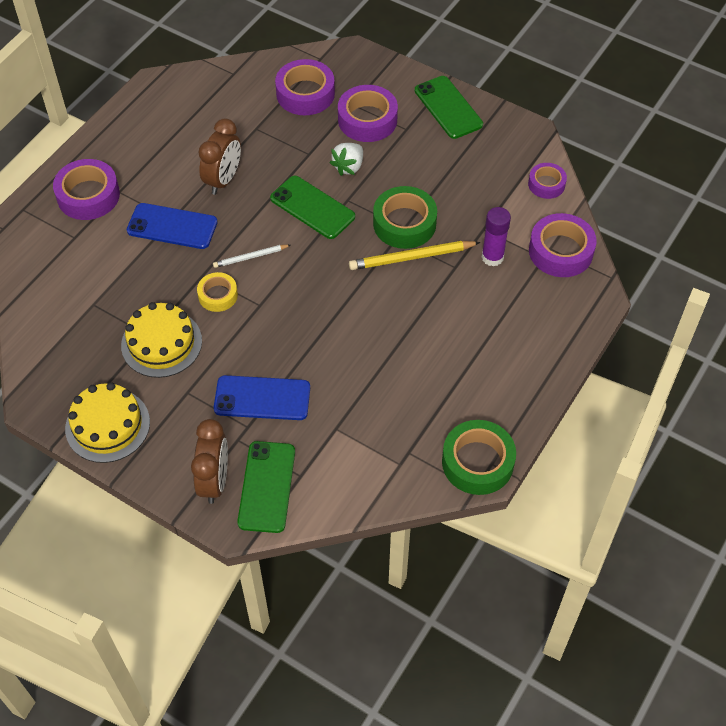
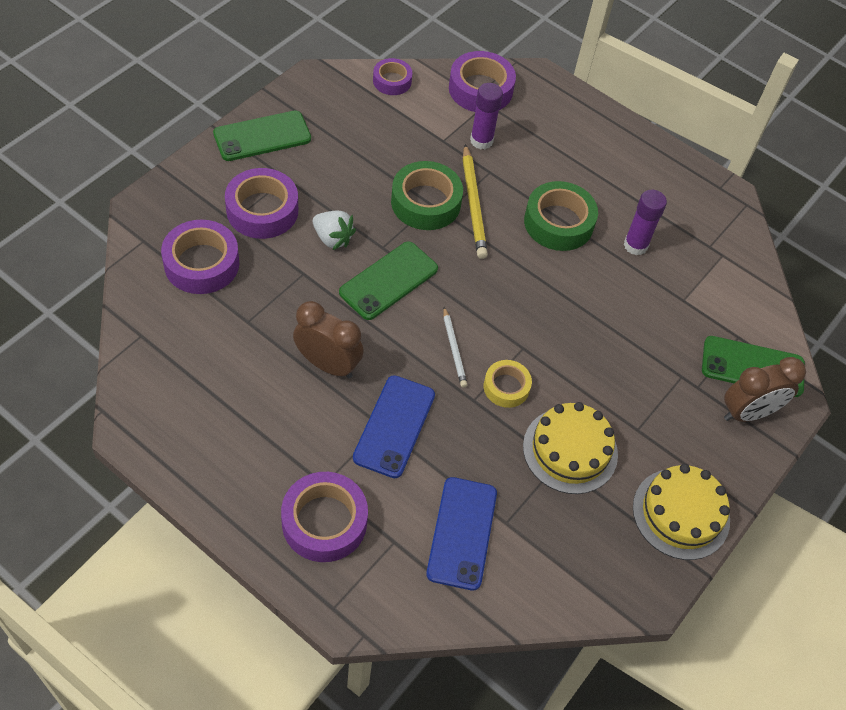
camera: 90 degrees left, 0 degrees up
(214, 481) = (748, 413): brown clock -> brown clock turned 150 degrees clockwise
(262, 398) = (647, 359): blue phone -> blue phone (461, 533)
(394, 387) = (635, 245): none -> purple glue stick
(477, 462) = (719, 197): green tape -> green tape (558, 223)

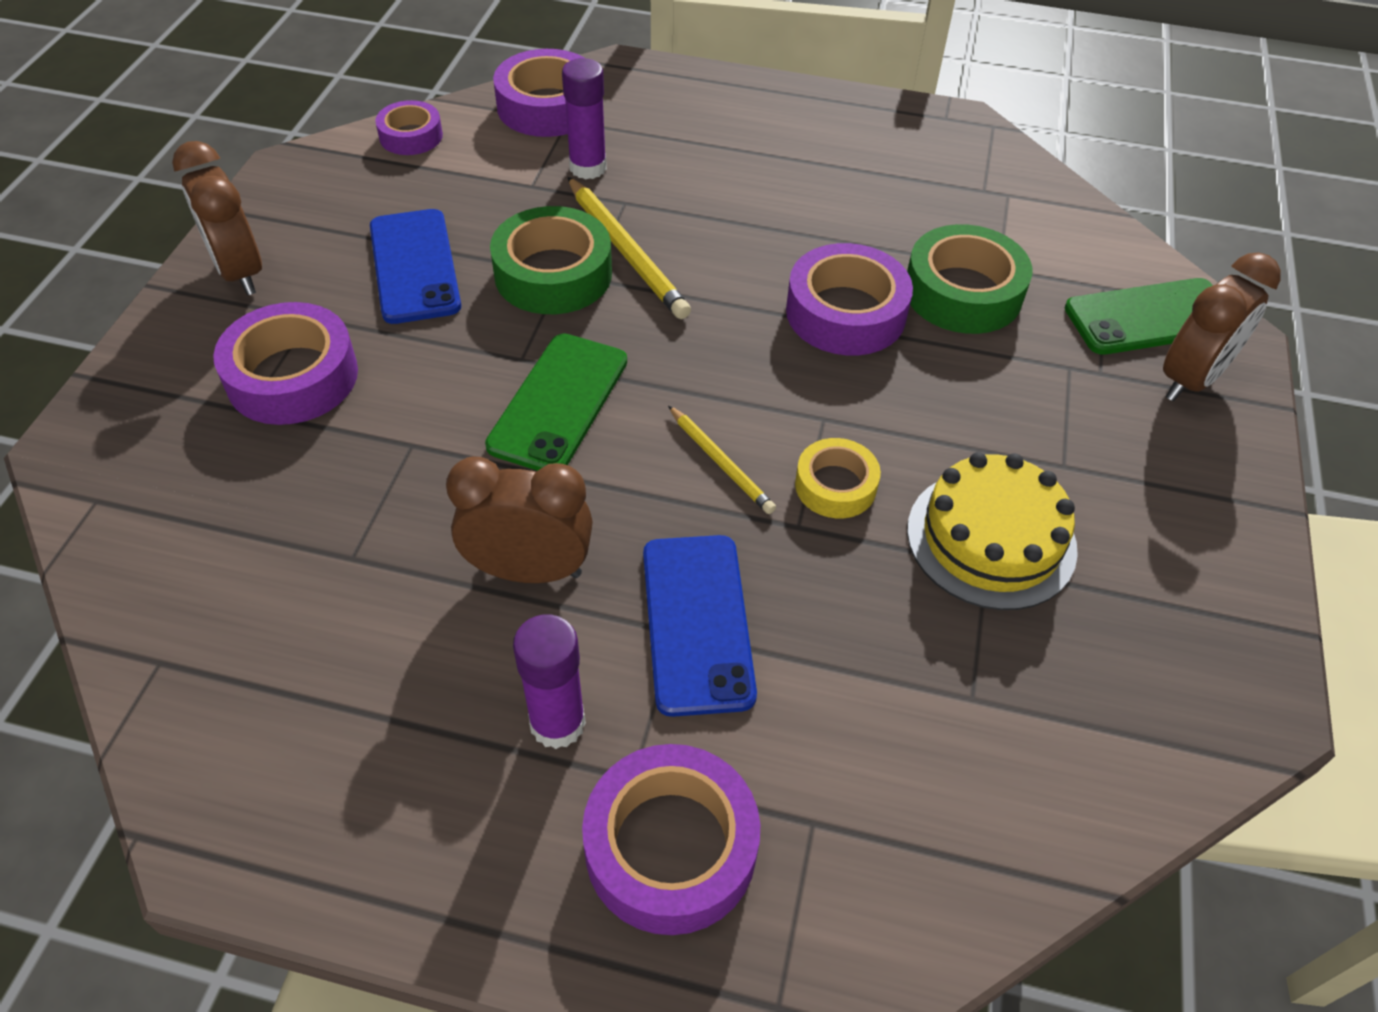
camera: 20 degrees left, 5 degrees down
(201, 263) = (222, 497): purple tape -> purple tape (845, 313)
(262, 136) = (240, 272): green phone -> brown clock
(332, 238) = (433, 375): white strawberry -> none
(454, 349) = (720, 462): white pencil -> yellow pencil
(461, 533) = (914, 751): blue phone -> blue phone (414, 266)
(558, 223) = (763, 233): green tape -> green tape (963, 292)
(635, 245) = (887, 224): purple glue stick -> purple glue stick (557, 723)
(681, 513) = (1211, 561): yellow cake -> none

